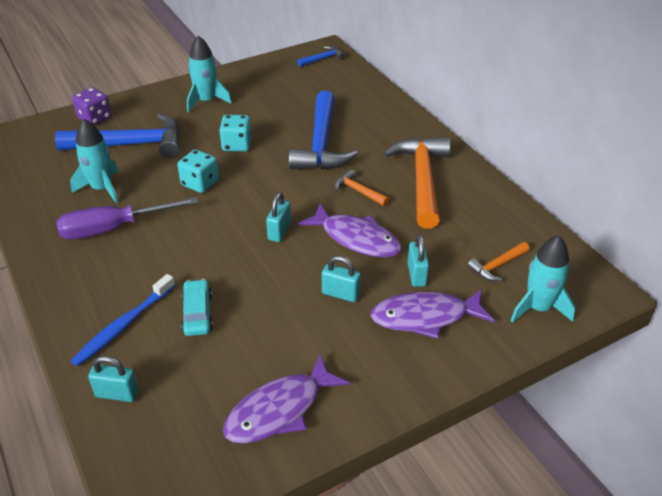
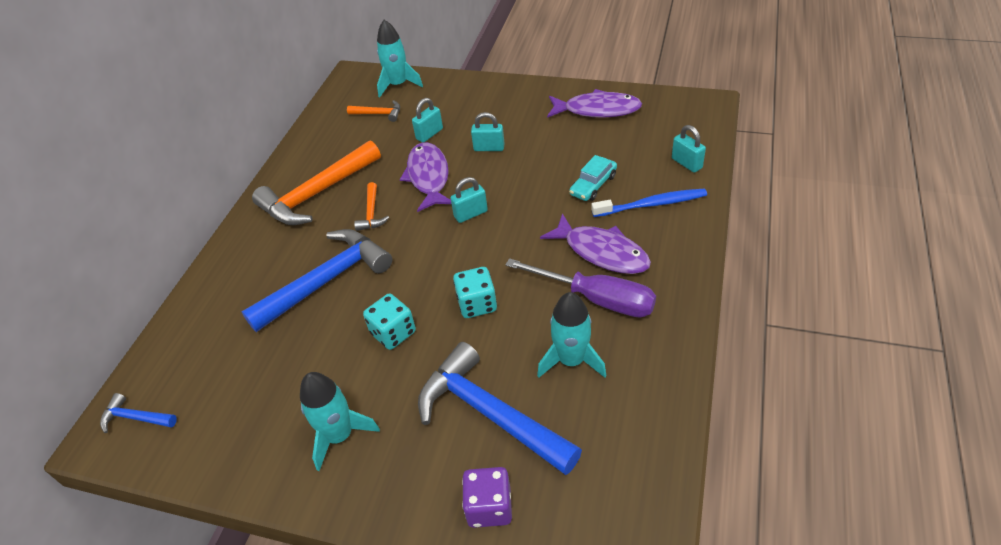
camera: 130 degrees left, 5 degrees up
(340, 294) = (489, 148): turquoise padlock -> turquoise padlock turned 60 degrees counterclockwise
(425, 317) = (461, 111): purple fish -> purple fish (601, 252)

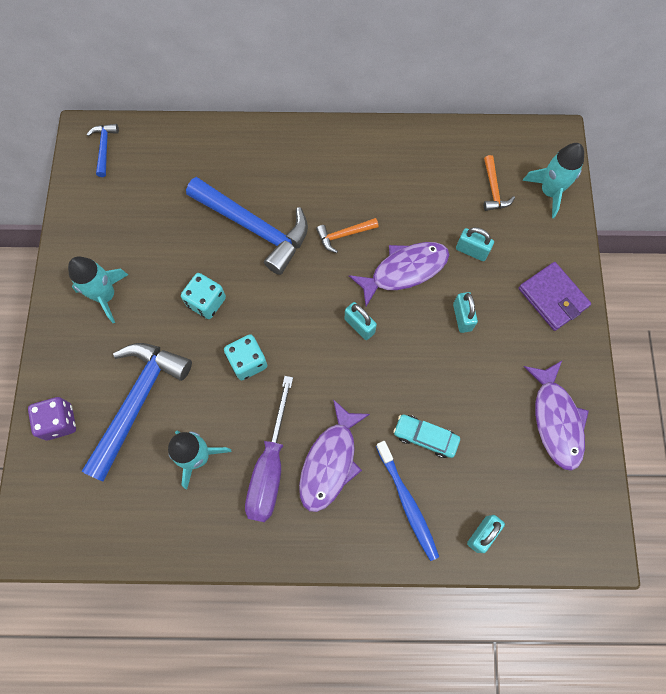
camera: 70 degrees right, 25 degrees up
(317, 194) = (360, 177): orange hammer -> none
(492, 96) = (552, 297): none -> purple wallet

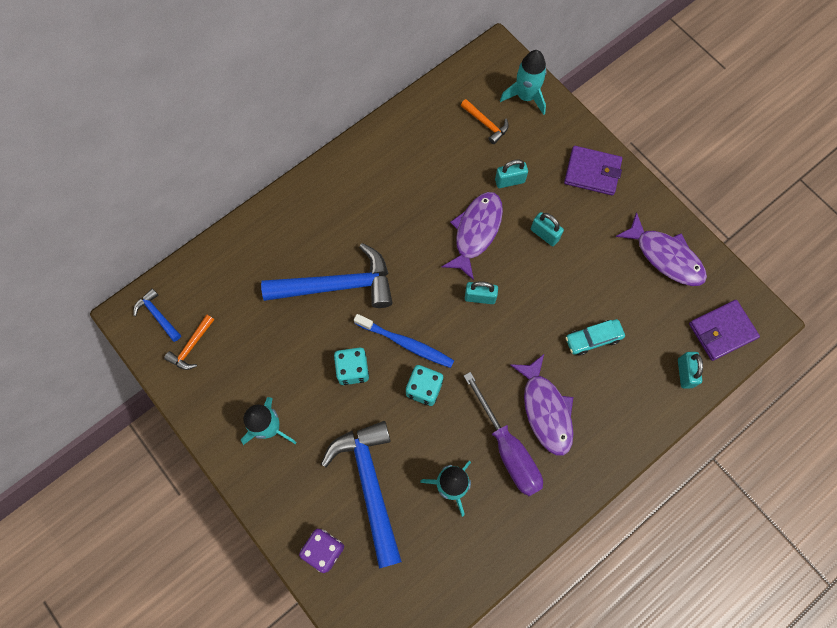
camera: 40 degrees left, 0 degrees up
(343, 235) = (409, 239): orange hammer -> orange hammer (191, 346)
(407, 502) = (620, 393): blue toothbrush -> blue toothbrush (405, 343)
(550, 526) = (722, 331): none -> purple wallet

